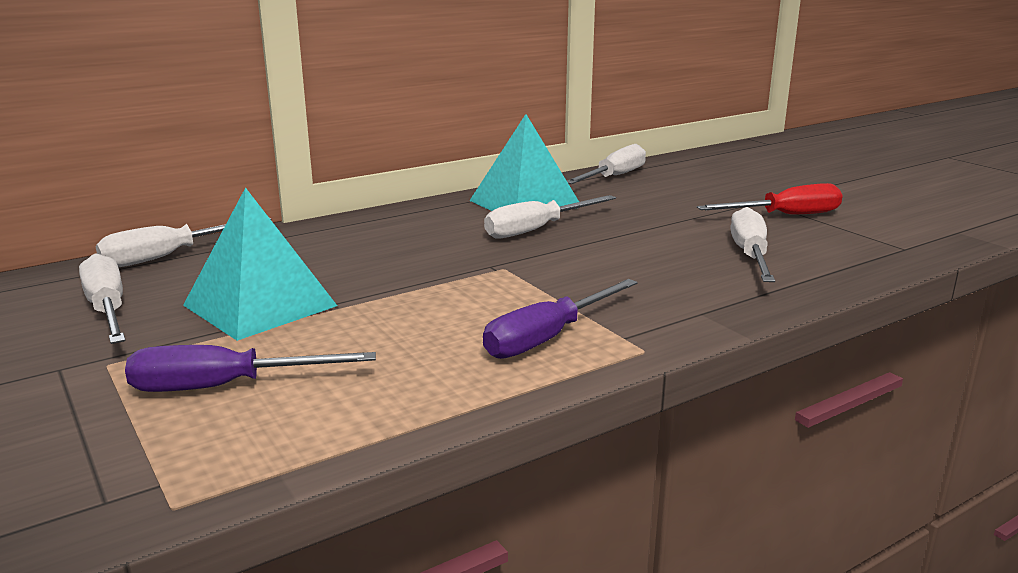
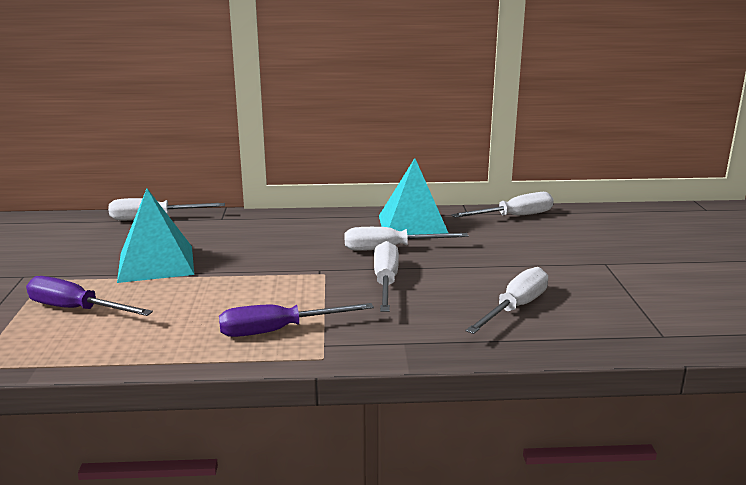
camera: 30 degrees right, 0 degrees up
(108, 309) = (84, 246): white screwdriver -> white screwdriver (385, 282)
(785, 216) = (603, 281): red screwdriver -> none

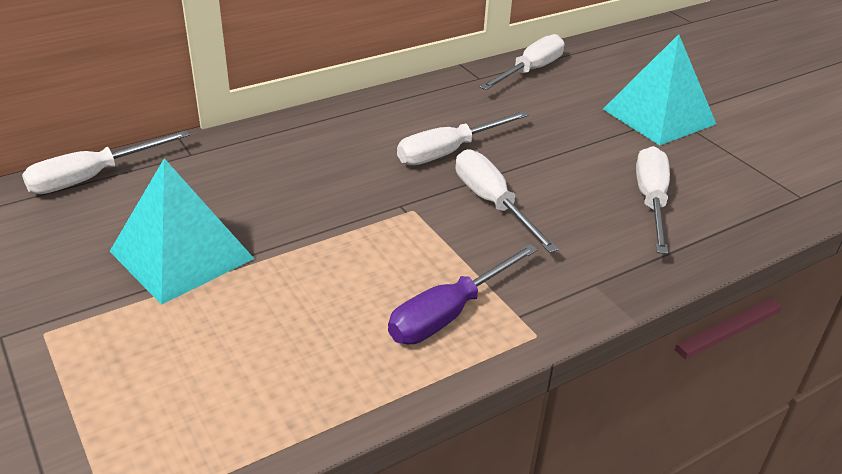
camera: 30 degrees left, 15 degrees up
(76, 309) = (152, 368): purple screwdriver -> none
(413, 226) = (439, 110): turquoise pyramid -> turquoise pyramid (658, 116)

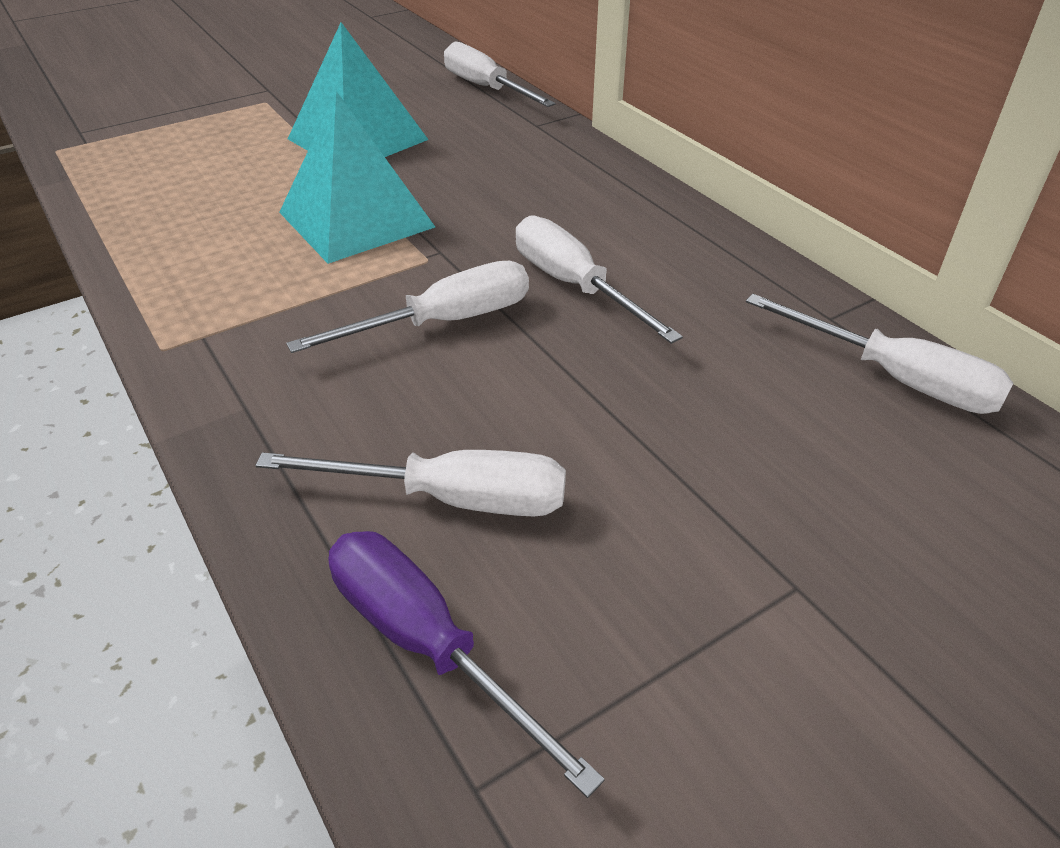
camera: 90 degrees right, 5 degrees up
(449, 313) = (223, 286): purple screwdriver -> purple screwdriver (427, 644)
(658, 116) = (784, 559): turquoise pyramid -> turquoise pyramid (356, 219)

